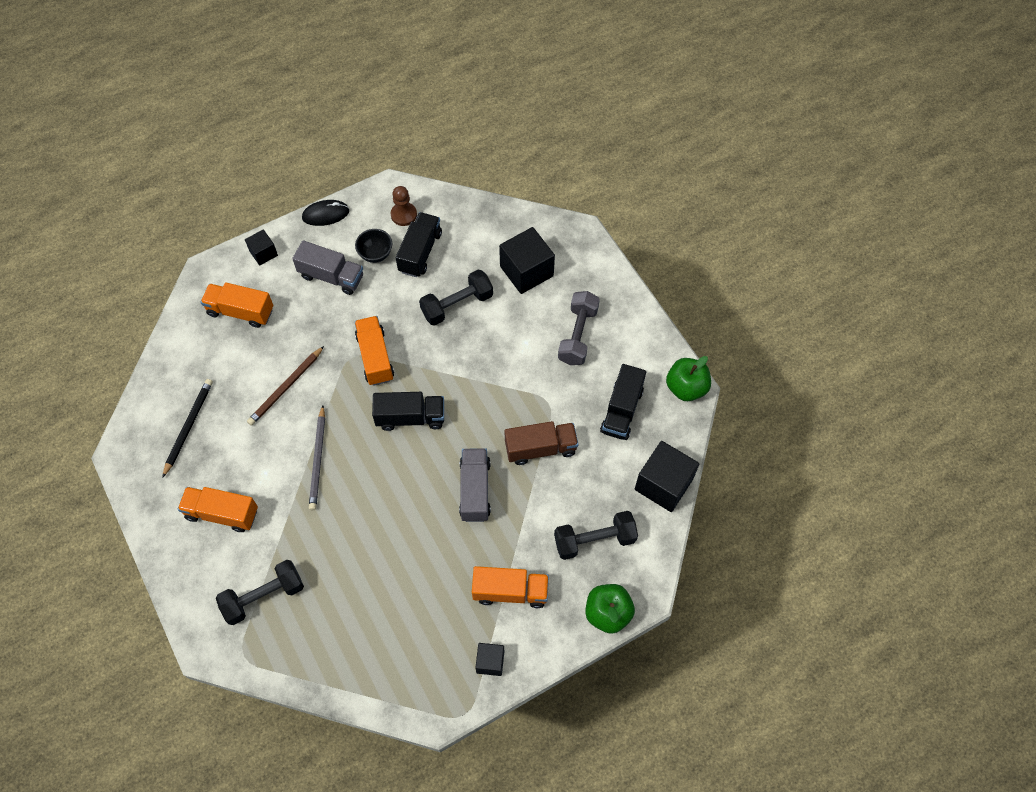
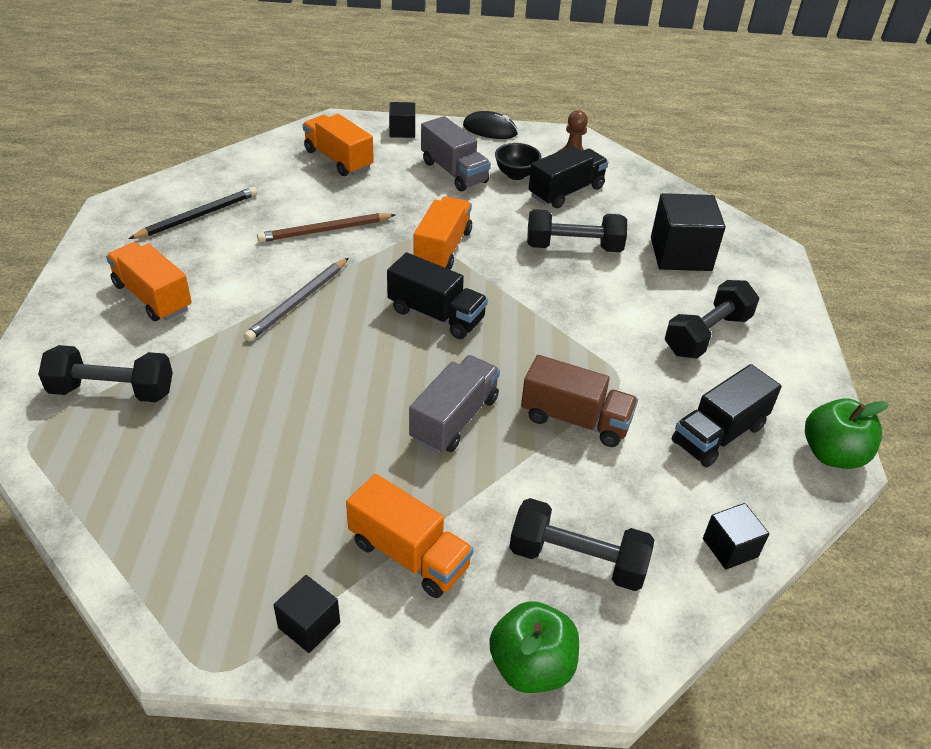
camera: 30 degrees right, 20 degrees down
(578, 335) = (707, 335): grey dumbbell -> black dumbbell
(663, 484) = (730, 548): black cube -> black cube, size x0.55

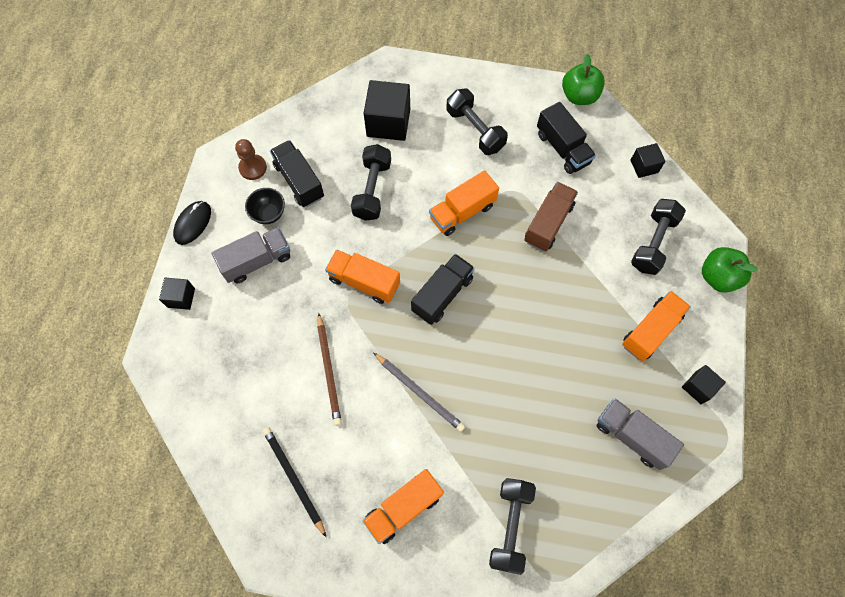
camera: 80 degrees left, 25 degrees up
(338, 159) = (220, 356): orange truck -> orange truck (462, 212)
(454, 419) = (545, 294): grey truck -> grey truck (632, 436)

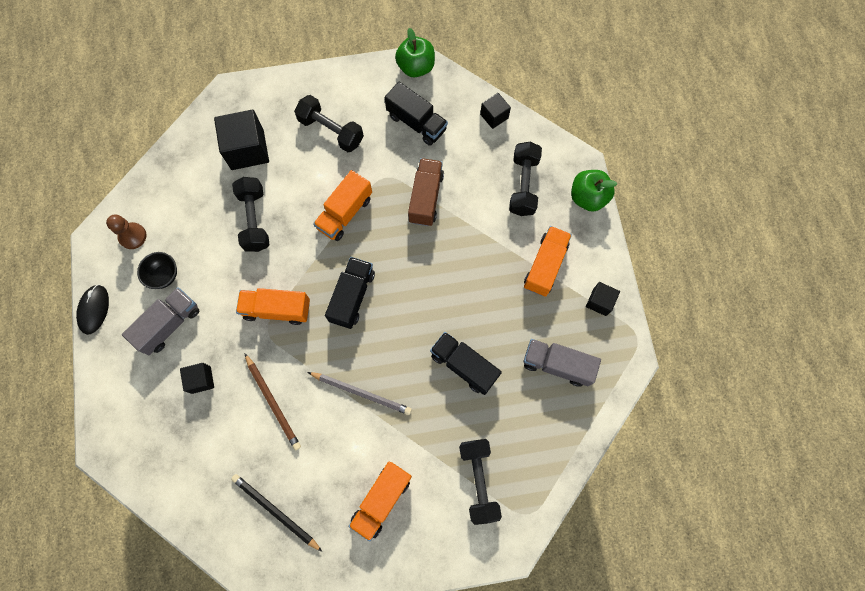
camera: 20 degrees left, 5 degrees up
(181, 297) = (109, 384): black cube -> black cube (201, 380)
(299, 181) = (182, 234): black truck -> black truck (464, 365)

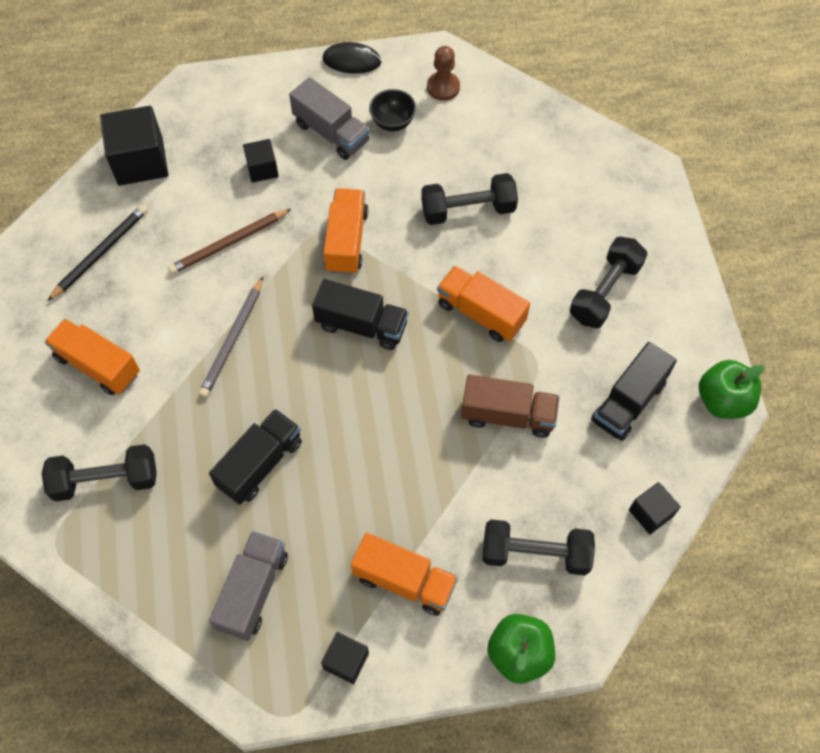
camera: 90 degrees right, 10 degrees down
(247, 149) = (568, 196): black cube -> black cube (140, 161)

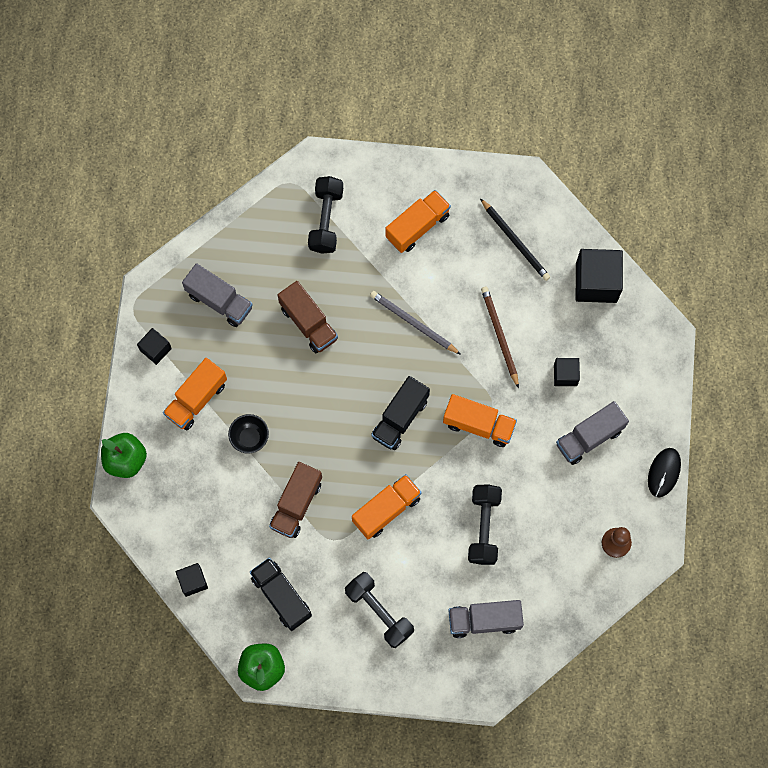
camera: 105 degrees right, 10 degrees up
(260, 464) = (308, 323): black truck -> brown truck
(393, 122) = (588, 490): black bowl -> black bowl (250, 438)
(535, 553) = (188, 491): black dumbbell -> none
(573, 187) = (484, 620): none -> grey truck

